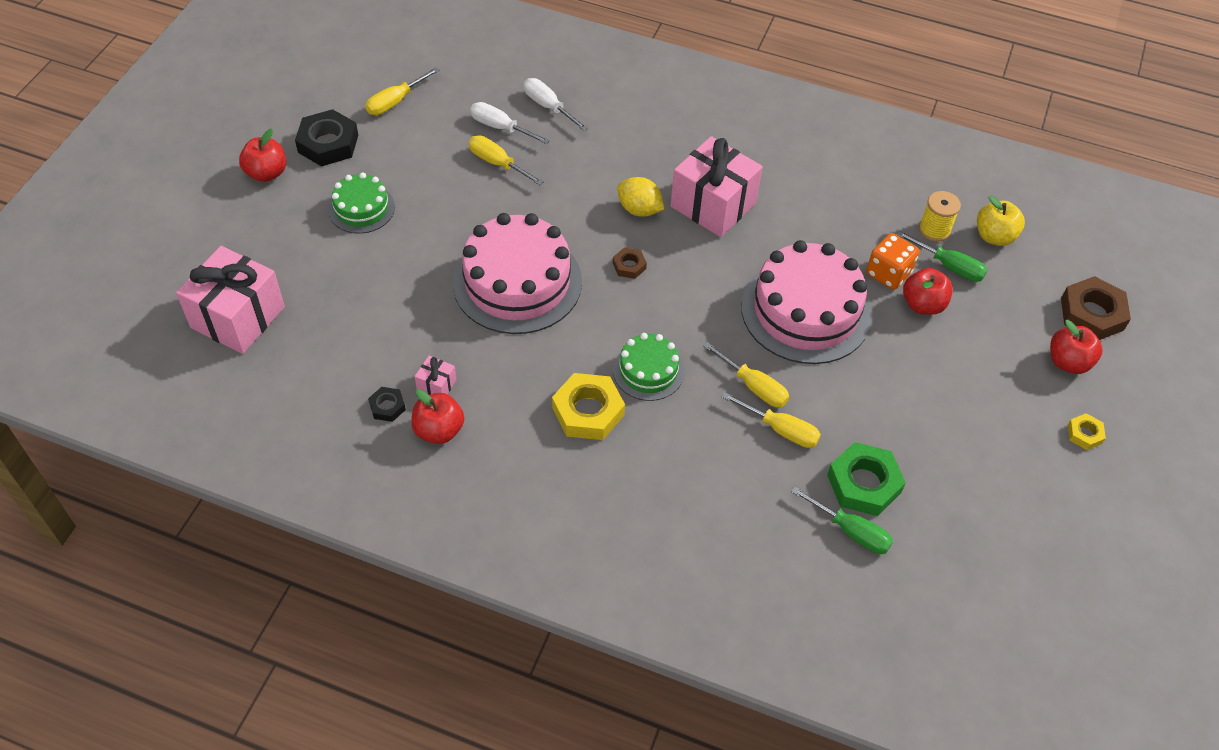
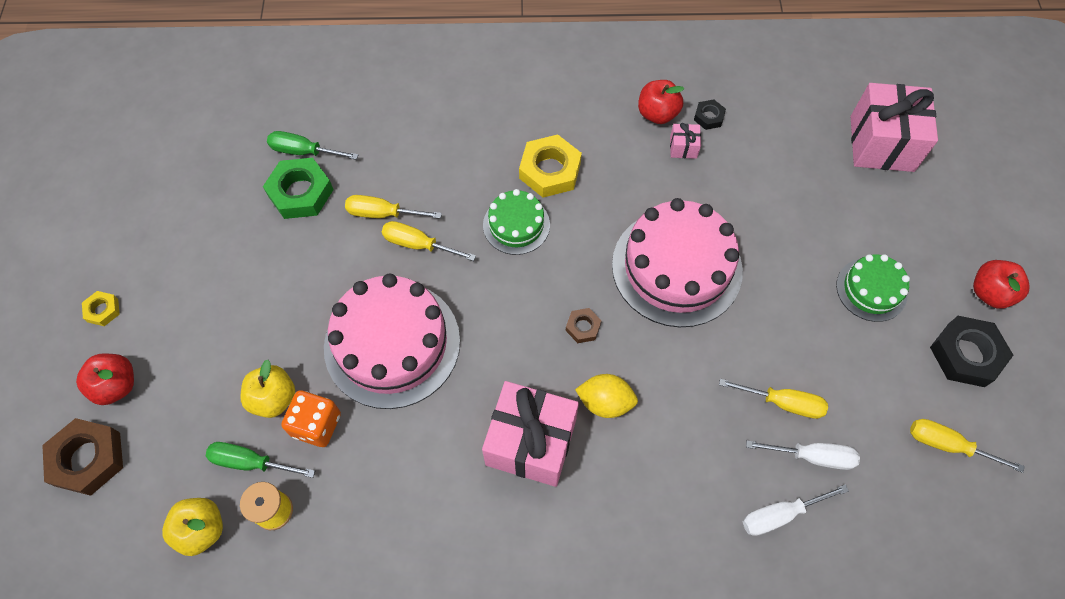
camera: 160 degrees right, 10 degrees up
(395, 101) = (948, 445): yellow screwdriver -> yellow screwdriver turned 90 degrees counterclockwise
(548, 107) = (780, 514): white screwdriver -> white screwdriver turned 135 degrees clockwise
(923, 304) = (274, 398): red apple -> yellow apple

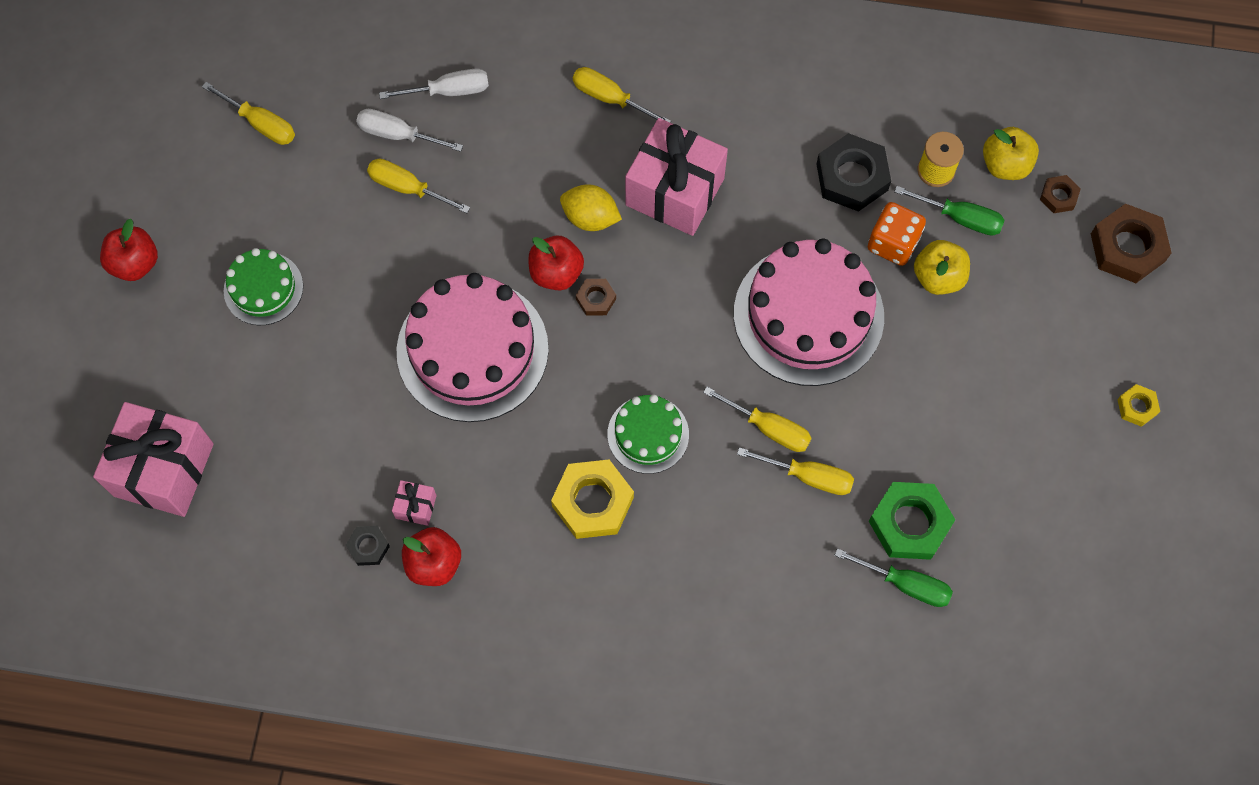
camera: 170 degrees left, 5 degrees up
(116, 386) = (1108, 318): red apple -> red apple (556, 273)
(150, 503) = (1058, 196): none -> brown nut
(615, 535) = (610, 98): none -> yellow screwdriver
(966, 354) = (196, 204): black nut -> black nut (852, 177)

